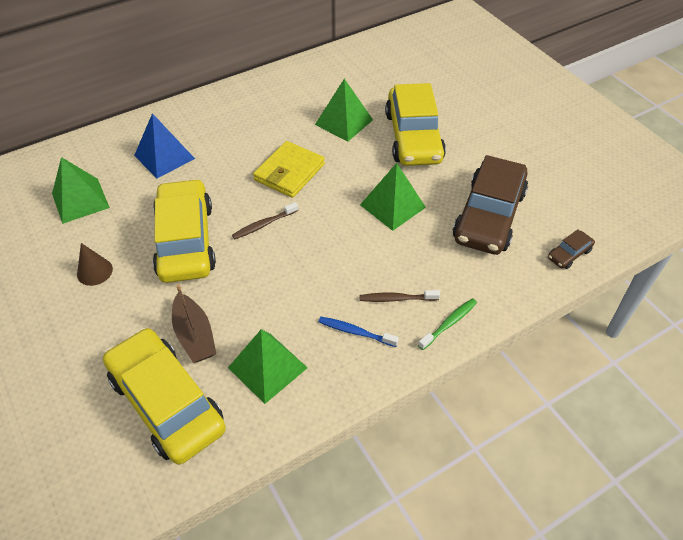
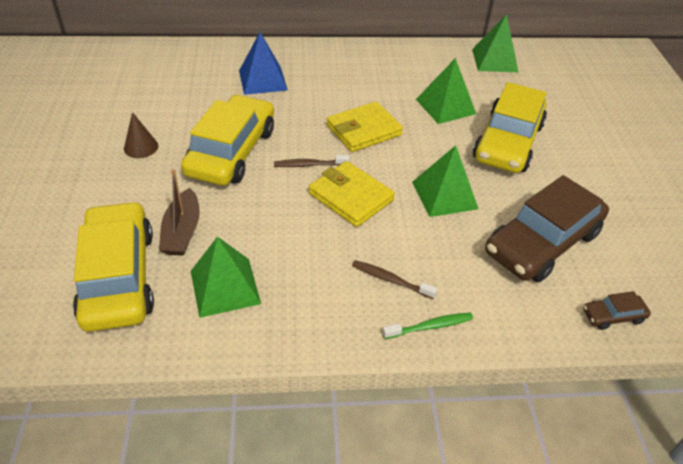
camera: 25 degrees right, 5 degrees down
(80, 200) = (171, 89): green pyramid -> green pyramid (494, 60)
(318, 240) = (350, 197): none -> yellow wallet
(356, 332) = (329, 293): blue toothbrush -> none

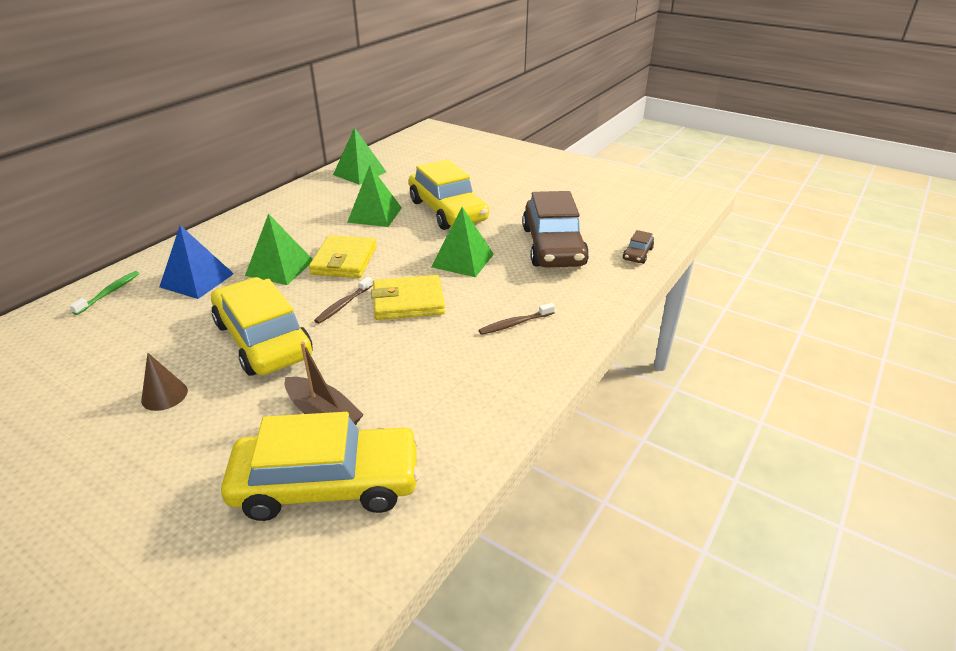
camera: 50 degrees left, 10 degrees down
(118, 276) = (327, 484): yellow car -> yellow car turned 150 degrees clockwise
(225, 287) = (424, 415): green pyramid -> green pyramid (280, 268)
(429, 326) = (576, 327): green toothbrush -> green toothbrush (109, 293)

